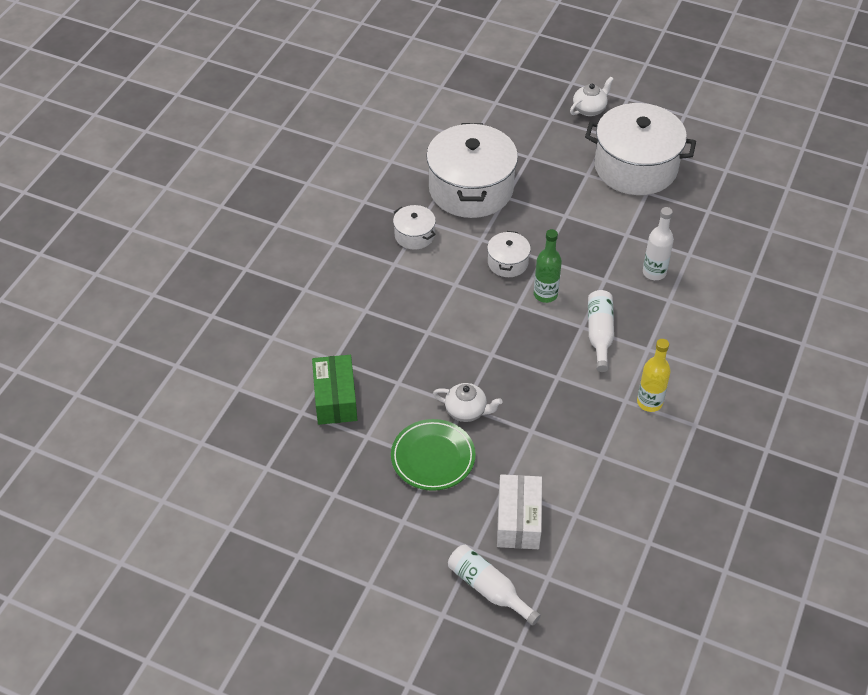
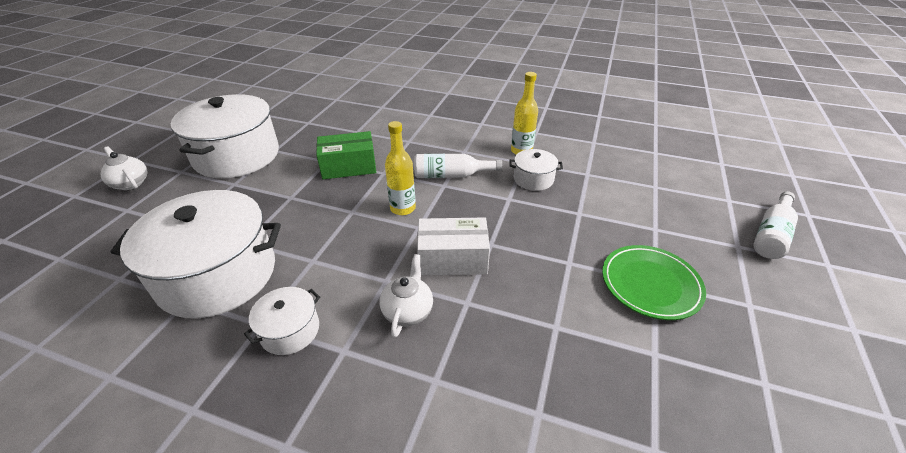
camera: 95 degrees left, 10 degrees down
(335, 399) = (610, 402): green box -> green box (349, 167)
(466, 411) = (574, 260): white teapot -> white teapot (408, 311)
(507, 262) = (354, 237): white pot -> white pot (533, 179)
(518, 520) = (685, 218): white box -> white box (452, 259)
(545, 294) = (403, 208): green bottle -> yellow bottle
(654, 272) = (376, 147): white bottle -> none

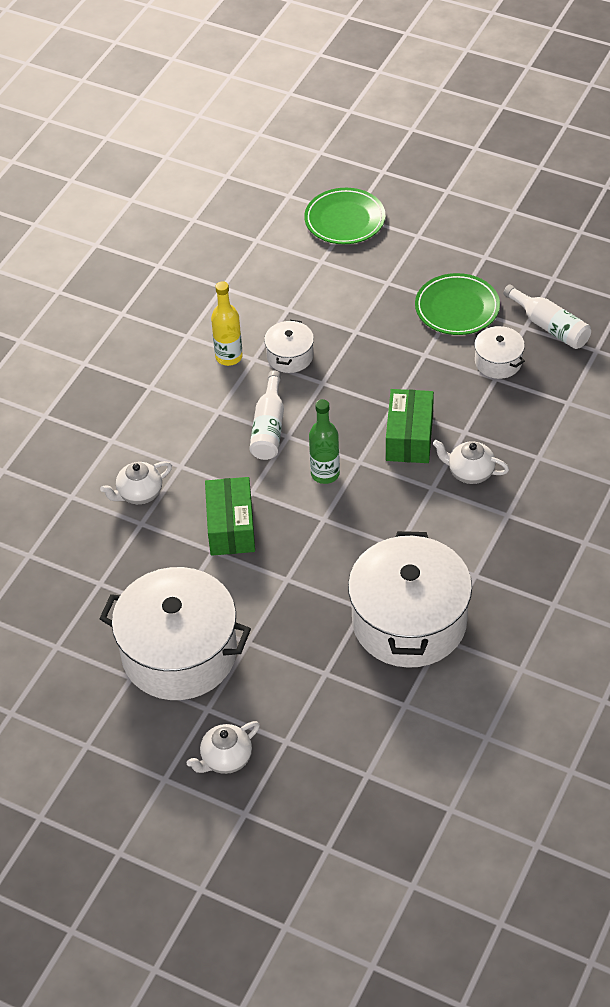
camera: 80 degrees left, 10 degrees up
(290, 330) = (484, 553): white pot -> white pot (498, 362)
(383, 128) = (139, 493): none -> white teapot
(403, 208) = (325, 474): yellow bottle -> green bottle
(452, 259) = (409, 437): white box -> green box
(718, 196) = (344, 220): none -> green plate
(771, 234) = (406, 208): white bottle -> white bottle (550, 326)

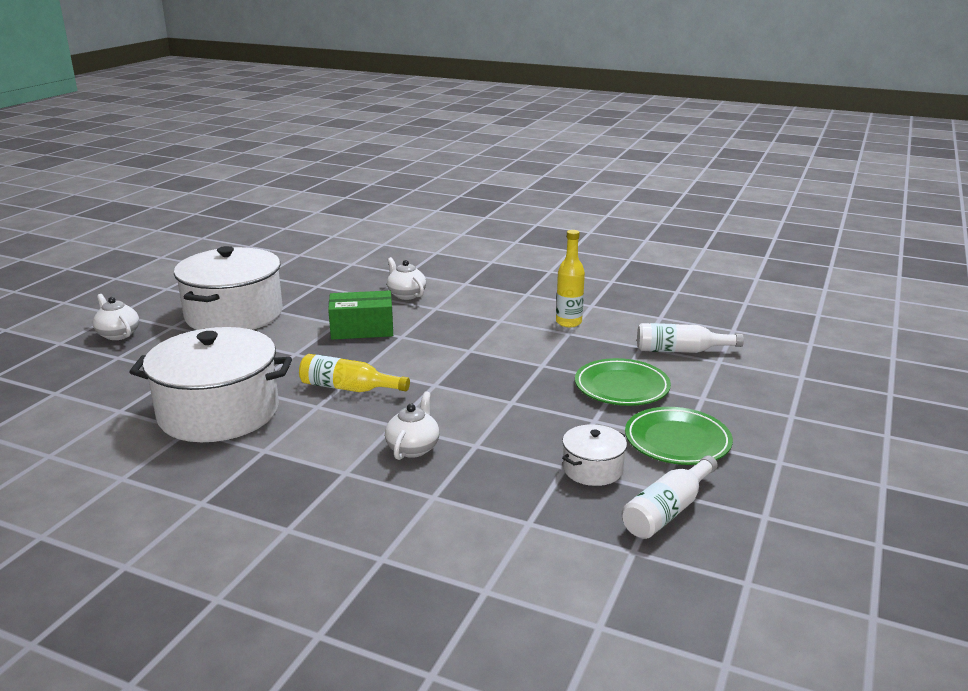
camera: 85 degrees right, 25 degrees down
(269, 427) = (480, 341): white bottle -> white bottle (680, 351)
(290, 356) = (575, 349): white pot -> none
(325, 474) = (419, 368): green bottle -> none
(344, 220) = (790, 372): green plate -> green plate (621, 387)
(364, 526) = (348, 388): none -> yellow bottle
(409, 437) = (467, 411): green box -> none

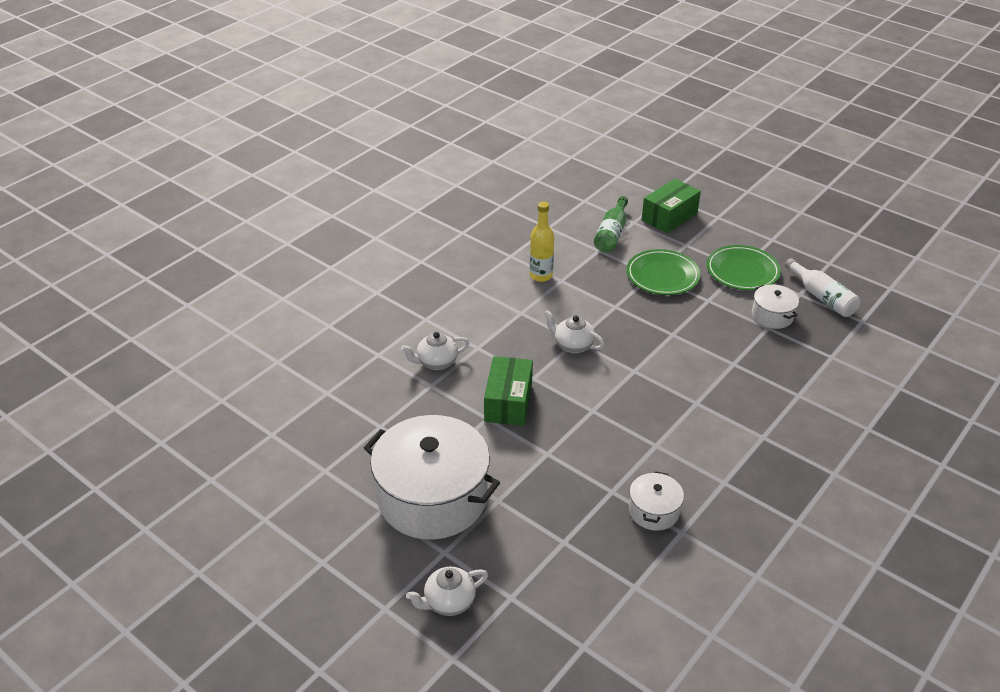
camera: 75 degrees left, 15 degrees up
(219, 412) = (654, 511): white pot -> white pot, size x0.46
(348, 388) = (627, 423): yellow bottle -> none
(413, 448) = (733, 396): white teapot -> white teapot (573, 345)
(680, 351) = (611, 234): white bottle -> green bottle
(755, 382) = (669, 216): none -> green box

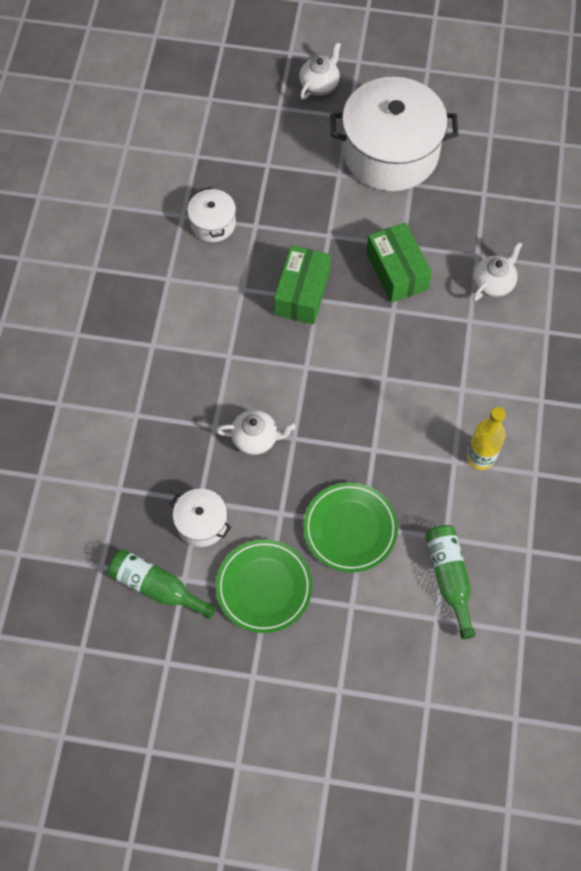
camera: 150 degrees right, 25 degrees up
(573, 345) = (383, 370): white teapot -> white teapot (255, 438)
(669, 216) = (400, 656): green box -> green box (302, 293)
(822, 297) = (157, 587): white bottle -> green bottle

